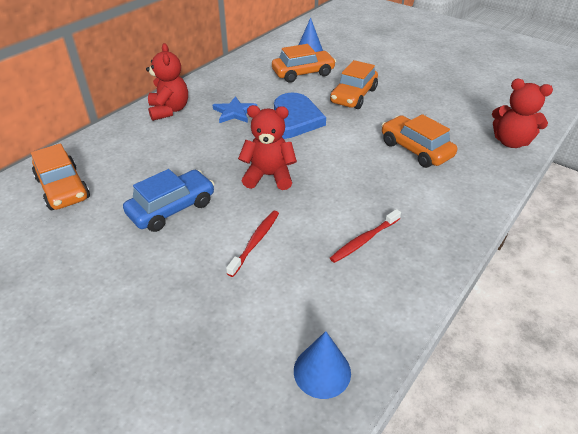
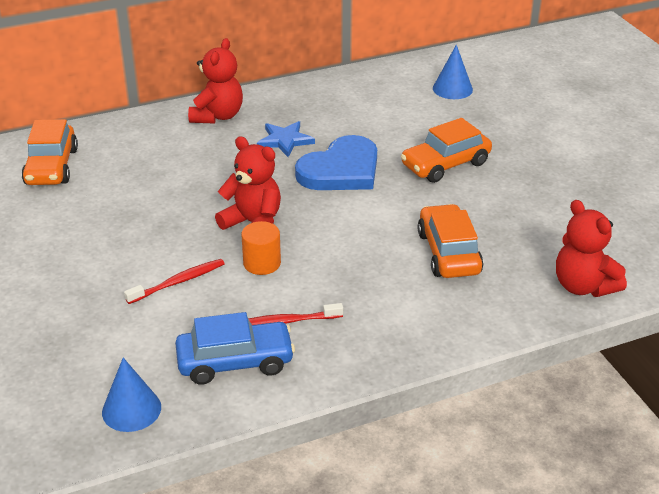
camera: 30 degrees right, 5 degrees down
(172, 208) = (131, 222): blue car -> blue car (235, 362)
(303, 73) = (413, 116): orange car -> none
(304, 202) = (262, 263): none -> orange cylinder

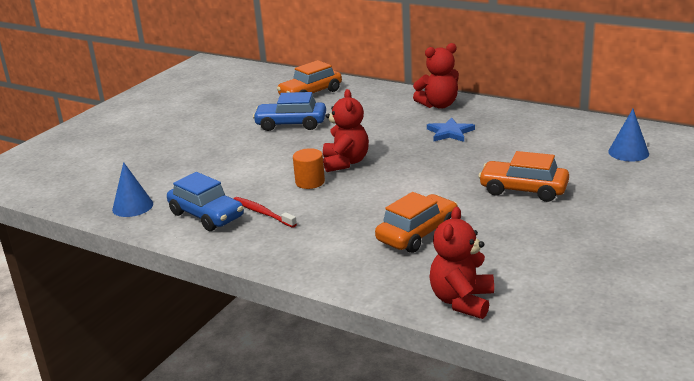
camera: 55 degrees right, 10 degrees down
(107, 213) = (291, 124): none -> blue car
(178, 282) = (257, 168): red toothbrush -> none
(341, 170) = (449, 161): blue heart -> none

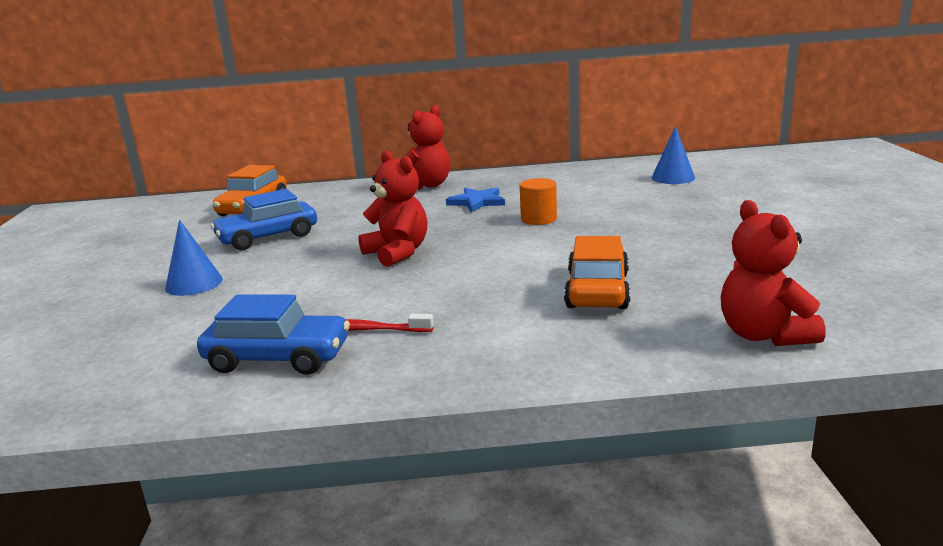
camera: 35 degrees left, 5 degrees down
(132, 206) = (127, 386): blue cone -> blue cone (194, 283)
(310, 182) = (380, 282): orange cylinder -> orange cylinder (538, 219)
(523, 190) = (635, 225): orange car -> none

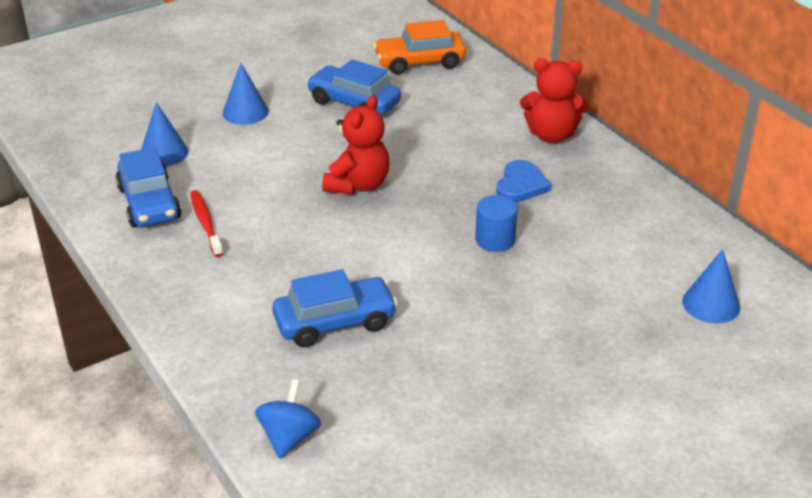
camera: 60 degrees right, 15 degrees up
(192, 336) = (164, 153): none -> blue cone
(477, 202) = (521, 185): blue star -> blue heart
(538, 219) = (495, 240): orange cylinder -> blue cylinder
(597, 290) = (335, 322): orange car -> blue car
(764, 335) = (289, 437): red teddy bear -> blue spinning top

